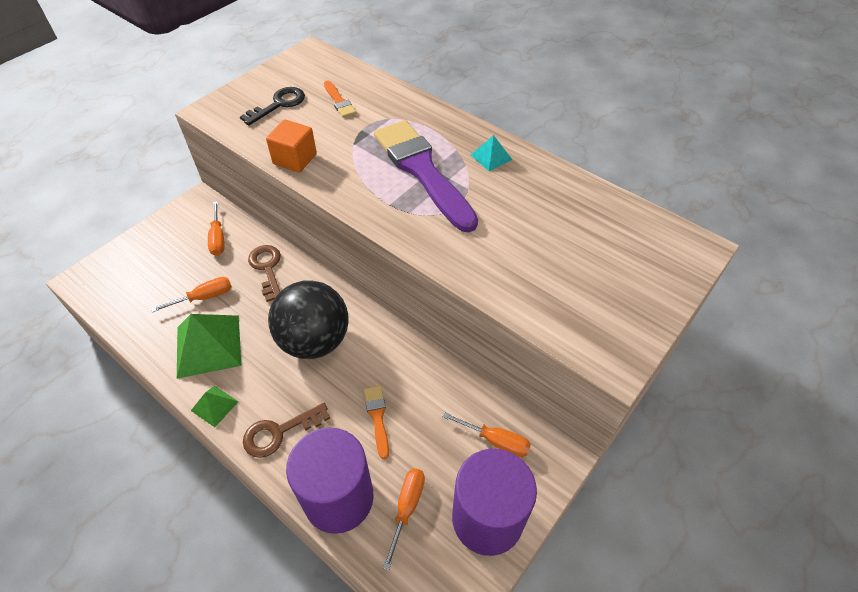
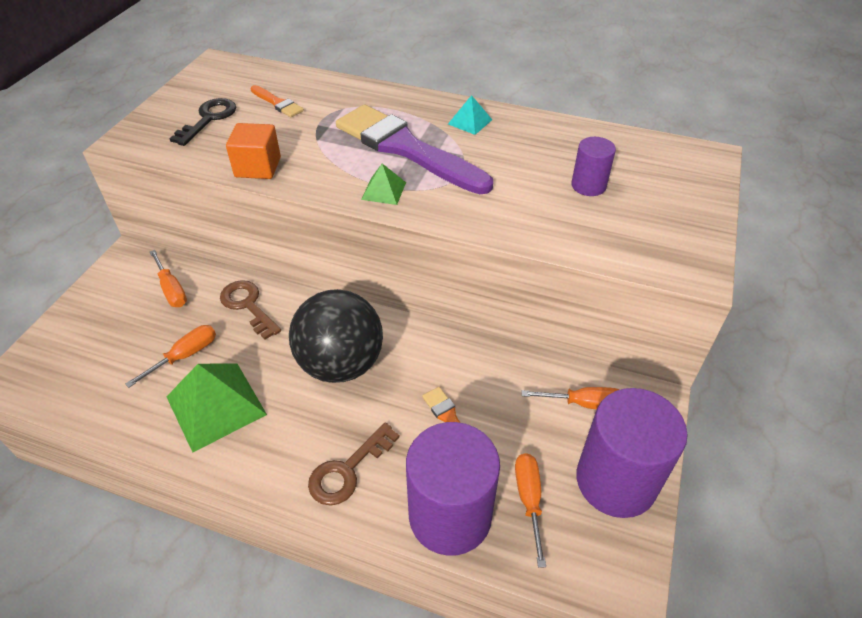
camera: 20 degrees left, 5 degrees down
(214, 406) = (255, 467): green pyramid -> green pyramid (384, 191)
(563, 248) = (588, 185): none -> purple cylinder

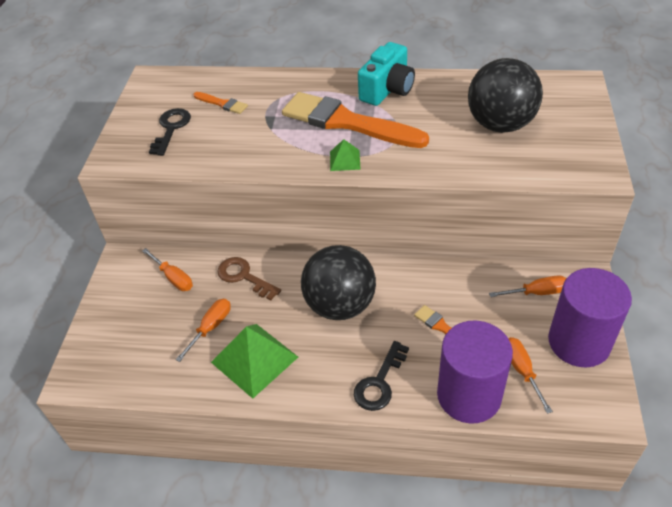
camera: 10 degrees left, 0 degrees up
(258, 167) = (234, 161): orange cube -> none
(347, 470) = (379, 382): brown key -> black key
(406, 149) = (347, 122): purple brush -> orange brush
(470, 122) = (387, 90): turquoise pyramid -> turquoise camera
(588, 185) = (500, 124): purple cylinder -> black ball

